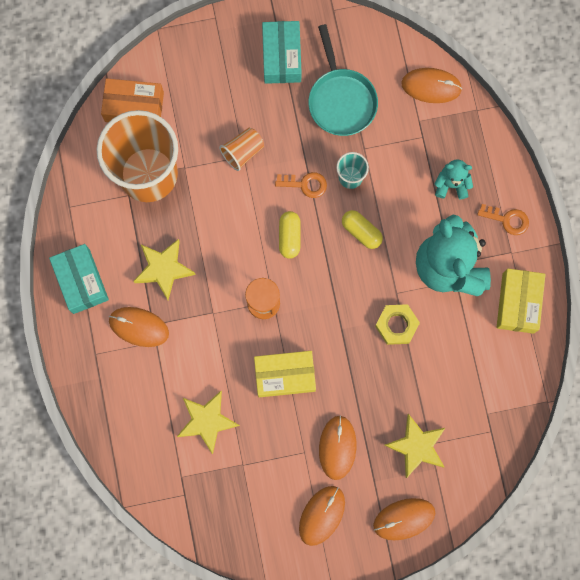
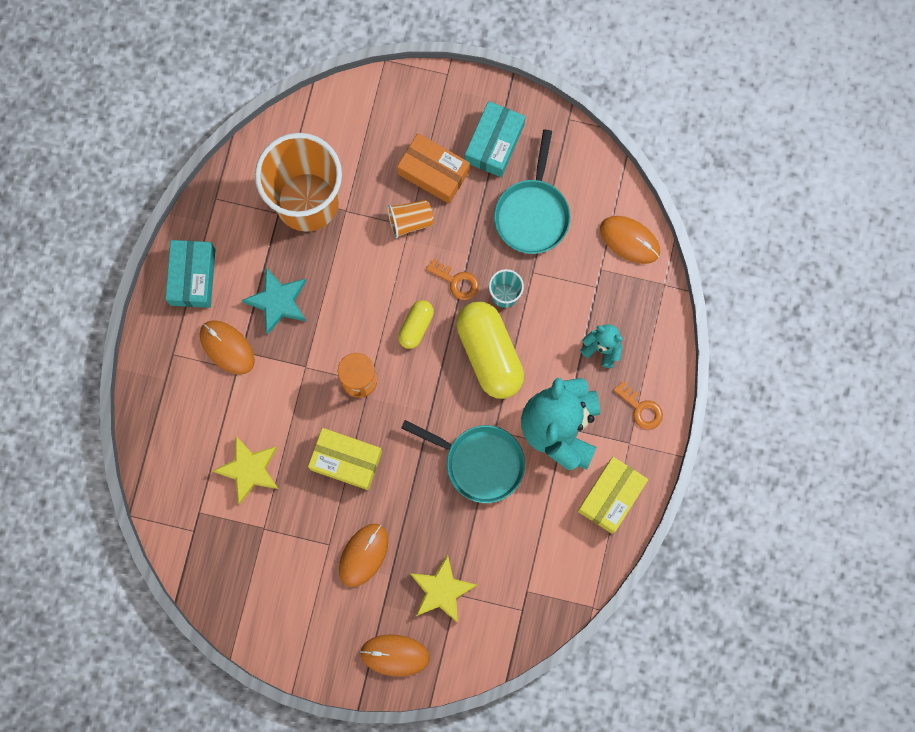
camera: 25 degrees right, 0 degrees up
(134, 107) = (325, 128): orange box -> orange box (433, 172)
(164, 269) = (278, 301): yellow star -> turquoise star
(321, 515) = (316, 613): orange mouse -> none
(361, 232) = (489, 354): yellow capsule -> yellow capsule, size x1.96
(396, 325) = (479, 462): yellow nut -> turquoise pan

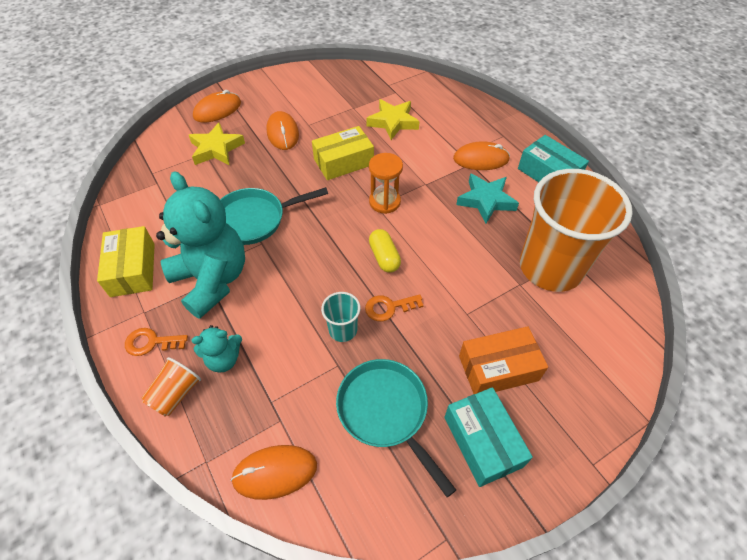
camera: 135 degrees right, 25 degrees down
(410, 221) = (470, 317): orange cup -> orange cup (176, 394)
(489, 354) = (313, 283): yellow capsule -> none

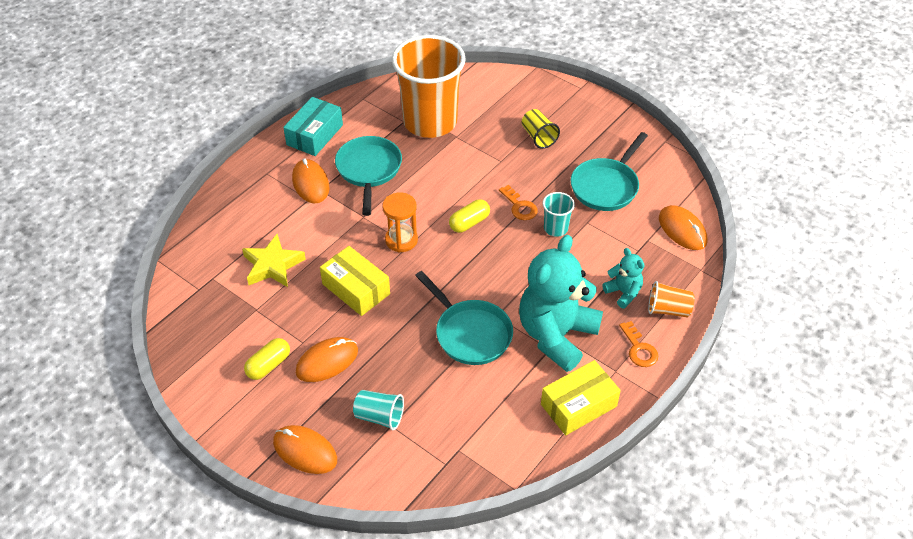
camera: 110 degrees left, 5 degrees down
(216, 149) = (379, 416): yellow star -> turquoise cup
(298, 106) = (269, 365): none -> yellow capsule
(482, 441) = (596, 136): turquoise box -> none
(486, 201) = (369, 170): turquoise star -> turquoise pan
(498, 368) = (538, 137): orange box -> yellow cup

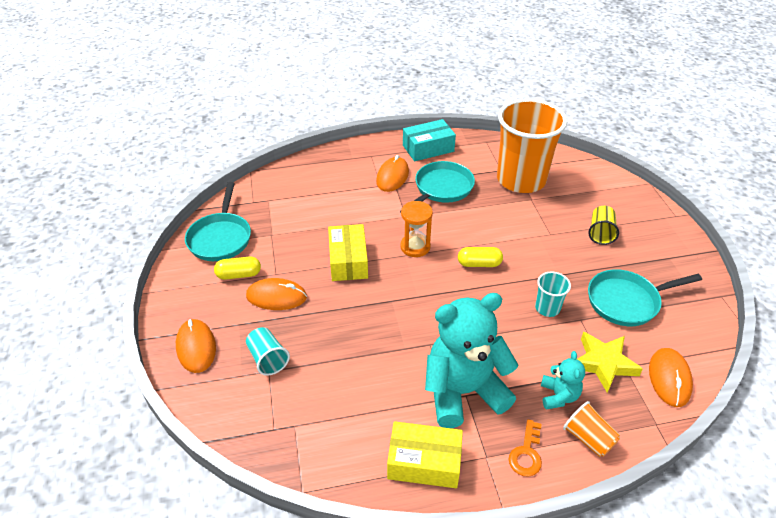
camera: 40 degrees right, 5 degrees down
(273, 265) = (312, 213): yellow star -> yellow star (603, 363)
(470, 333) = (396, 344): turquoise pan -> turquoise pan (220, 238)
(520, 206) = (532, 275): orange key -> none

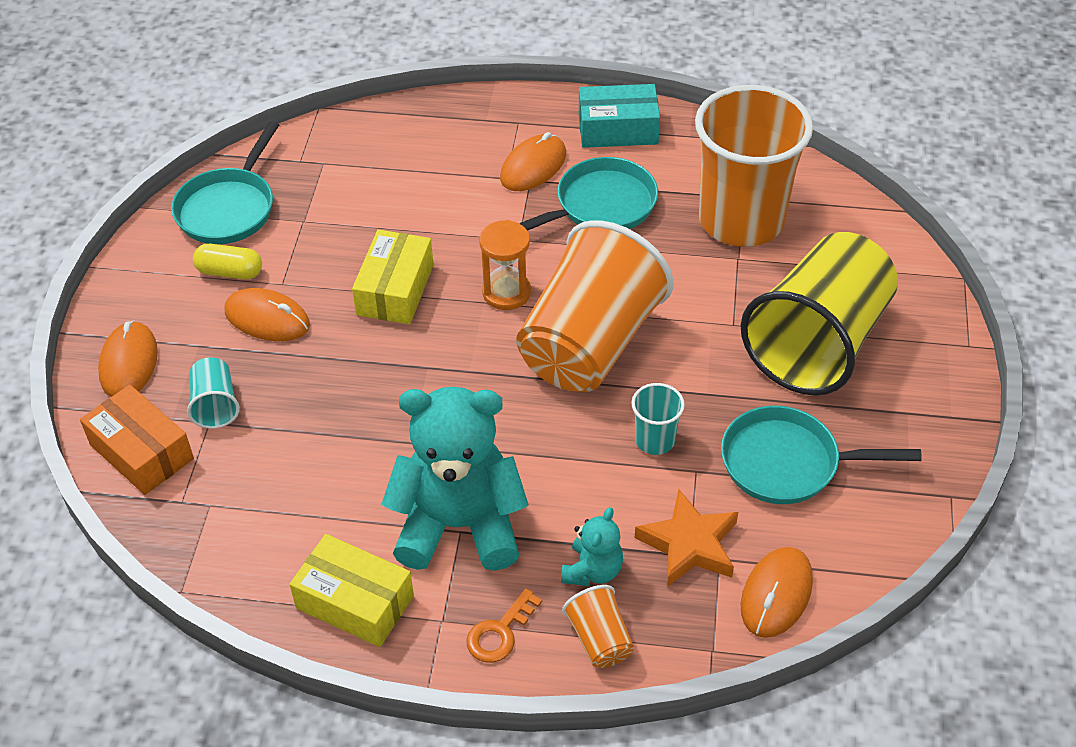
camera: 20 degrees right, 5 degrees up
(231, 403) = (142, 452): none -> orange box
(479, 264) = (590, 344): yellow capsule -> orange cup
(600, 233) = (817, 343): yellow cup -> yellow cup, size x2.42
(603, 363) = (689, 544): yellow star -> orange star

